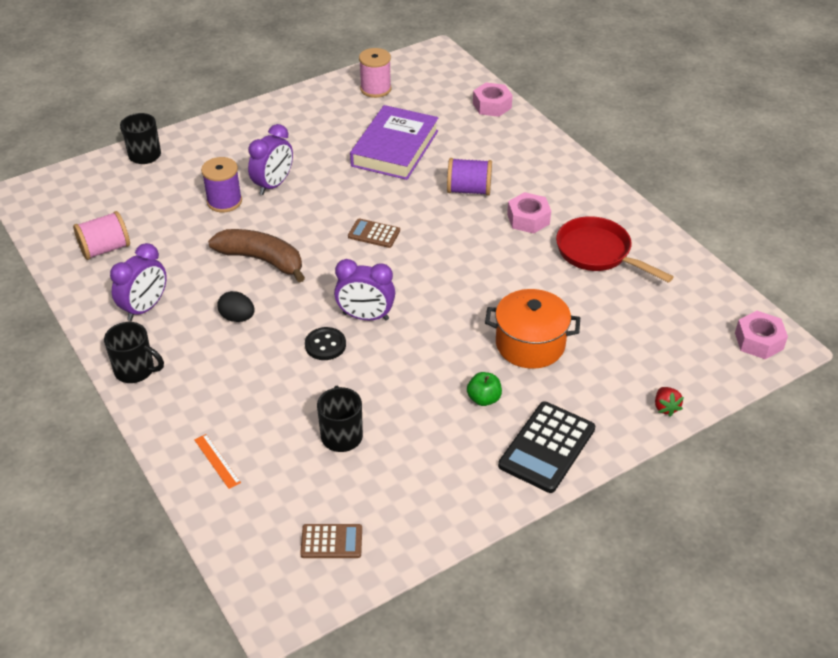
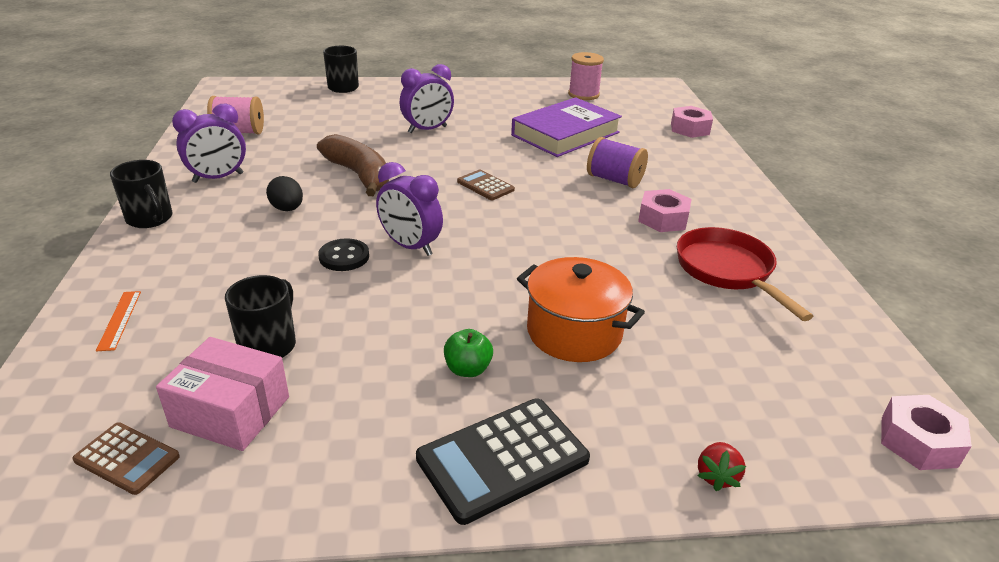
camera: 25 degrees right, 10 degrees down
(224, 201) = (373, 129): purple spool -> none
(363, 488) = (230, 412): none -> pink box

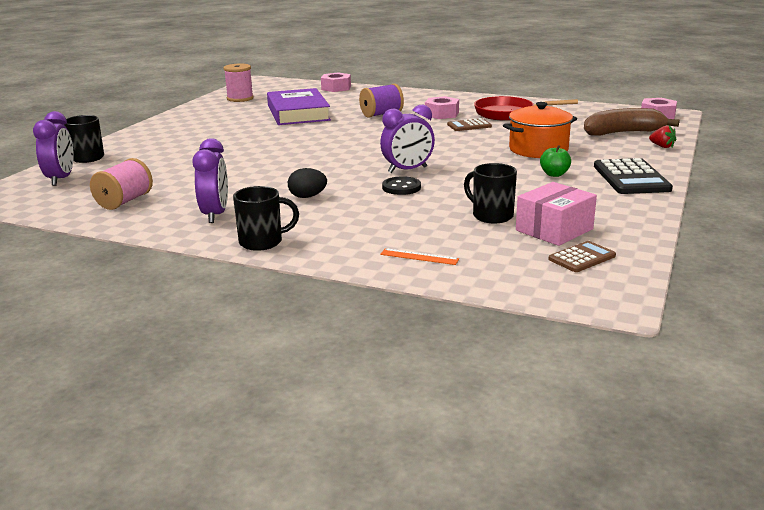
camera: 60 degrees left, 10 degrees down
(359, 175) = (280, 171): brown banana -> brown banana (623, 133)
(427, 130) = (229, 144): purple clock -> purple clock (61, 179)
(485, 186) = (347, 142): brown calculator -> brown calculator (469, 126)

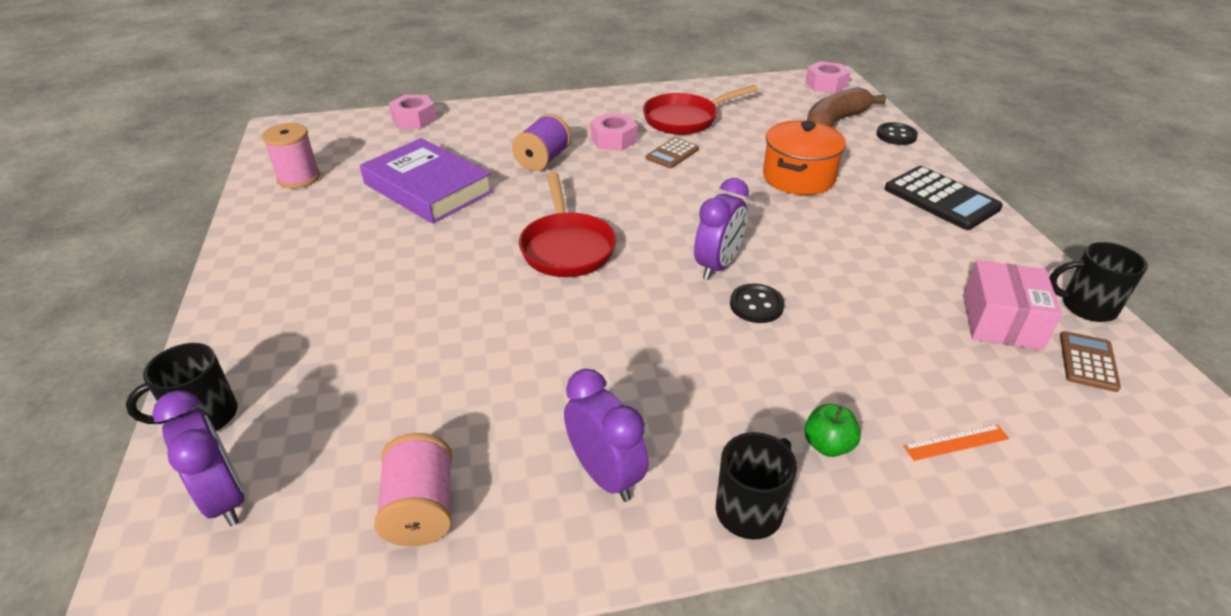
camera: 35 degrees left, 15 degrees up
(307, 197) = (673, 373): black egg -> none
(333, 146) = (567, 247): none -> red pan
(491, 216) = (915, 322): black mug -> black mug (1086, 307)
(554, 174) = (870, 218): green apple -> green apple (827, 445)
(662, 146) = (896, 135): red strawberry -> black button

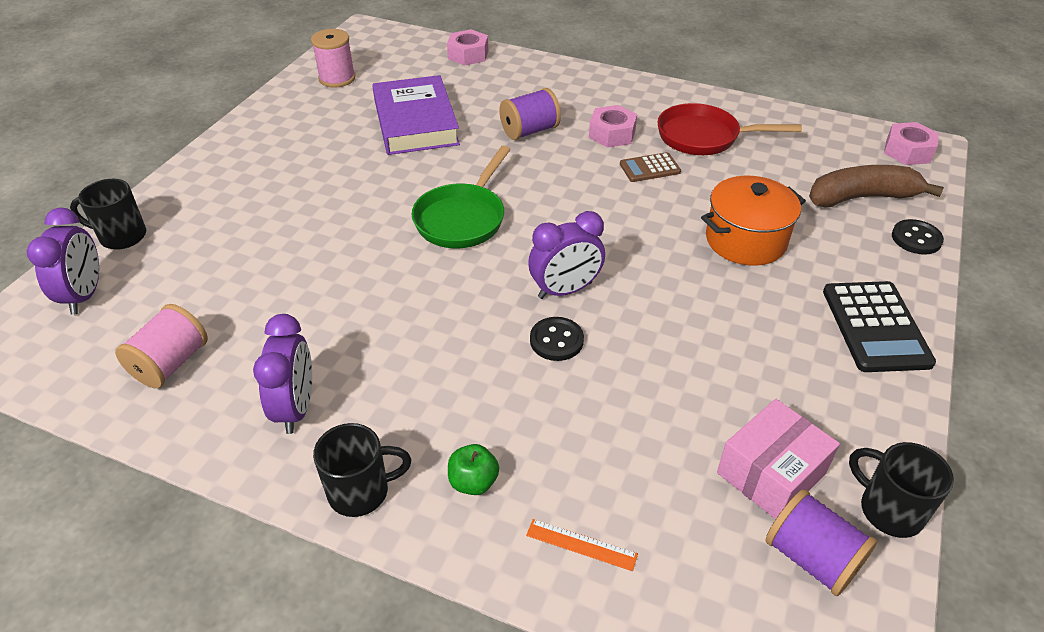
camera: 35 degrees right, 5 degrees up
(567, 247) = (463, 218): red pan -> green pan
(1088, 362) = (811, 558): brown calculator -> purple spool

